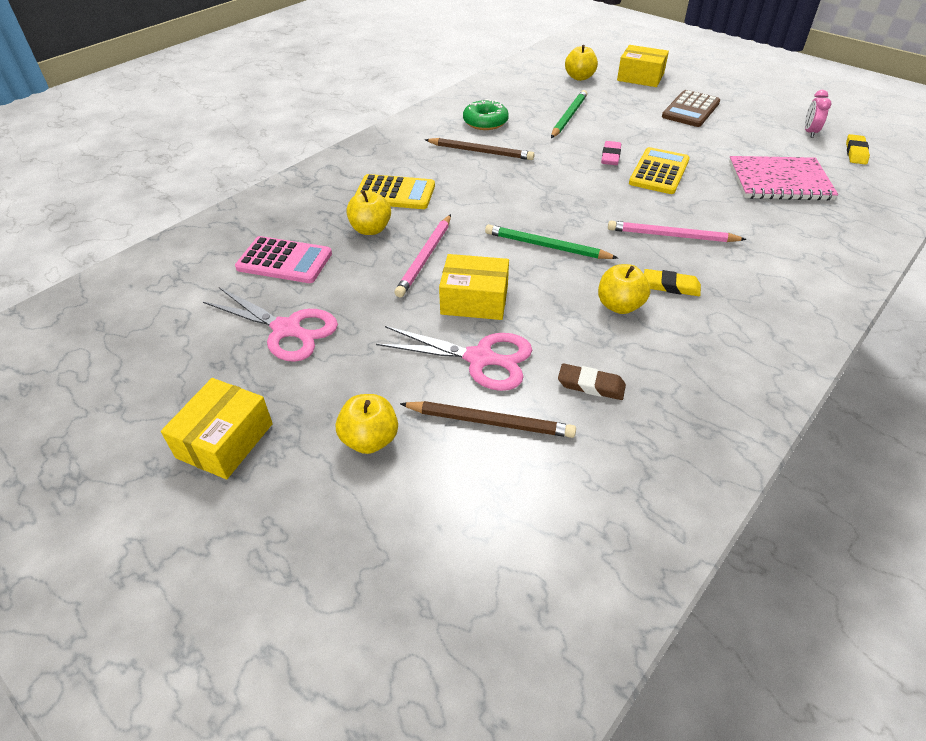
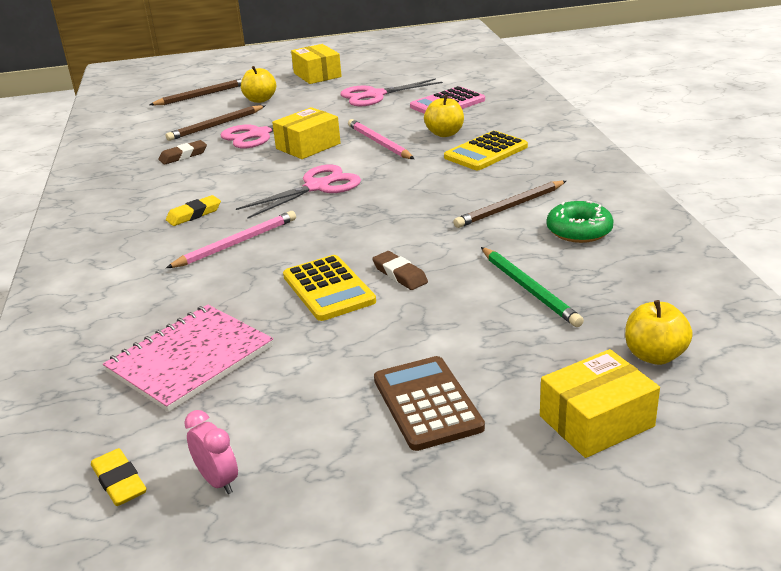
camera: 130 degrees right, 15 degrees down
(397, 539) = (202, 95): none -> brown pencil
(547, 246) = (318, 187): green pencil -> pink scissors
(610, 156) = (400, 274): pink eraser -> brown eraser
(619, 306) = (215, 188): yellow apple -> none

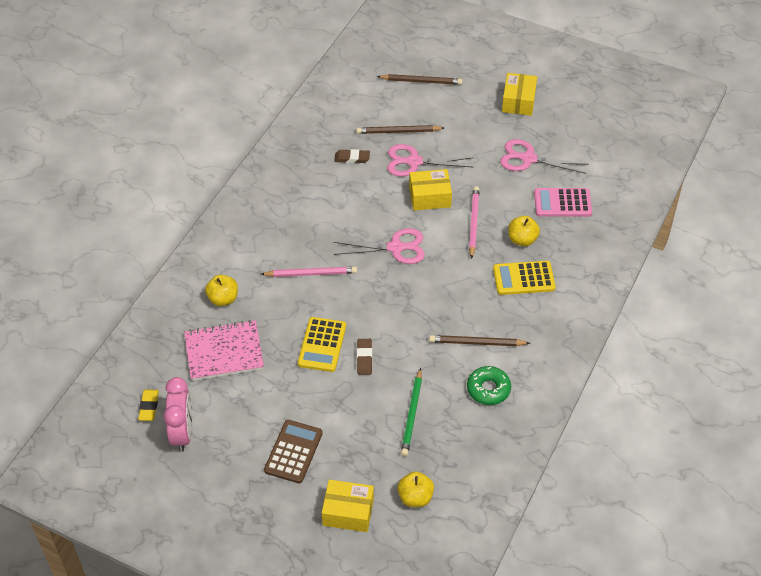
camera: 35 degrees right, 20 degrees up
(194, 214) = (311, 229): yellow eraser -> none
(218, 481) = (182, 433): pink clock -> pink clock, size x1.82
(260, 100) = (452, 114): yellow apple -> yellow apple (223, 299)

